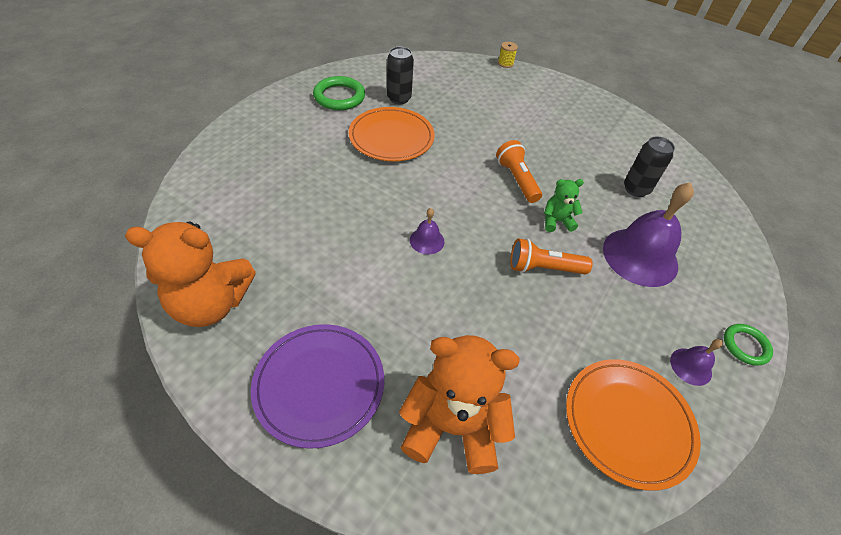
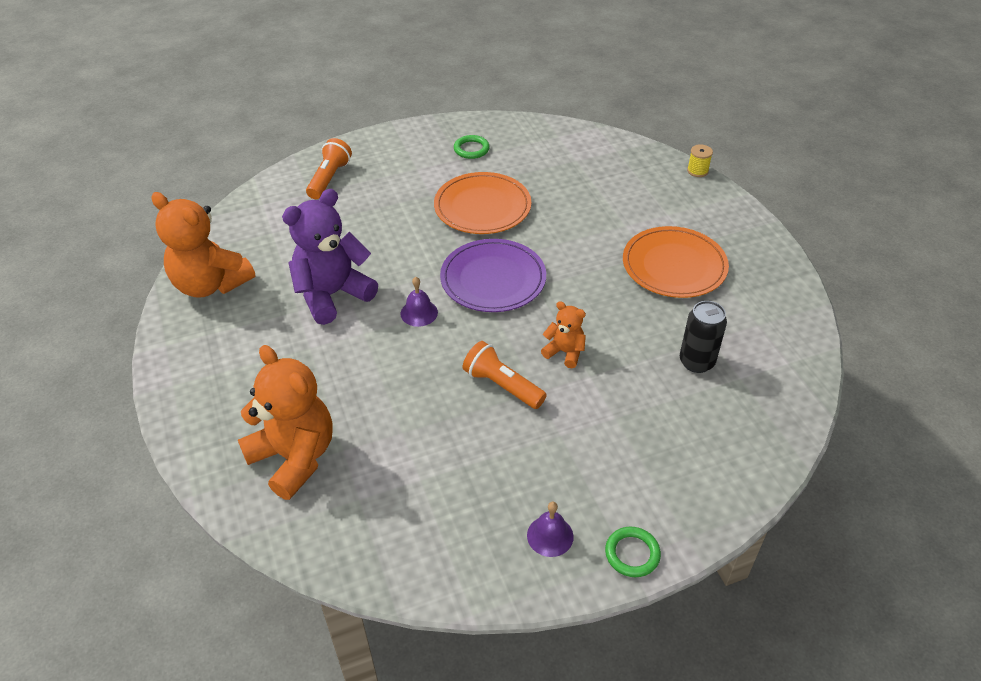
camera: 40 degrees right, 5 degrees down
(319, 385) = (231, 377): purple plate -> purple plate (493, 279)
(339, 97) = (471, 149): green ring -> green ring, size x0.61
(340, 259) = (332, 295): none -> purple teddy bear
(399, 98) = (530, 170): black can -> none
(517, 179) = (568, 296): orange flashlight -> orange flashlight (329, 178)
(556, 221) = (564, 352): green teddy bear -> orange teddy bear
(628, 422) = (436, 538): orange plate -> orange plate (674, 266)
(640, 256) = (617, 424): purple bell -> none

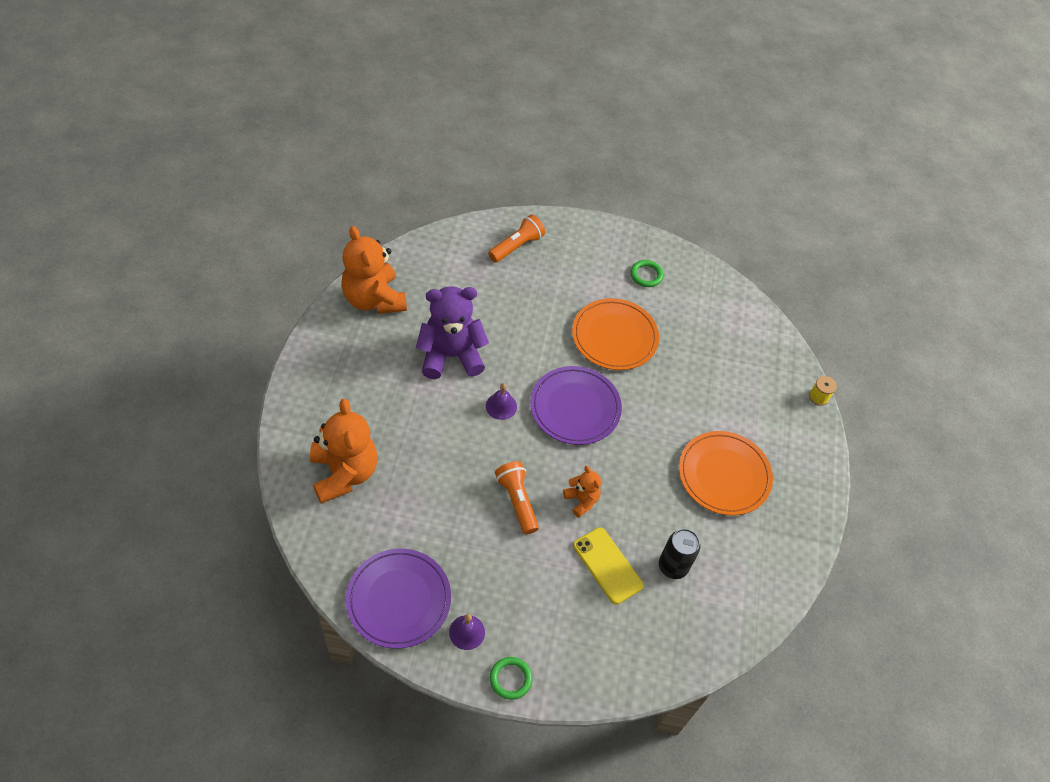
camera: 25 degrees right, 10 degrees up
(451, 547) = (399, 599): none -> purple plate
(637, 394) = (607, 565): none -> yellow phone

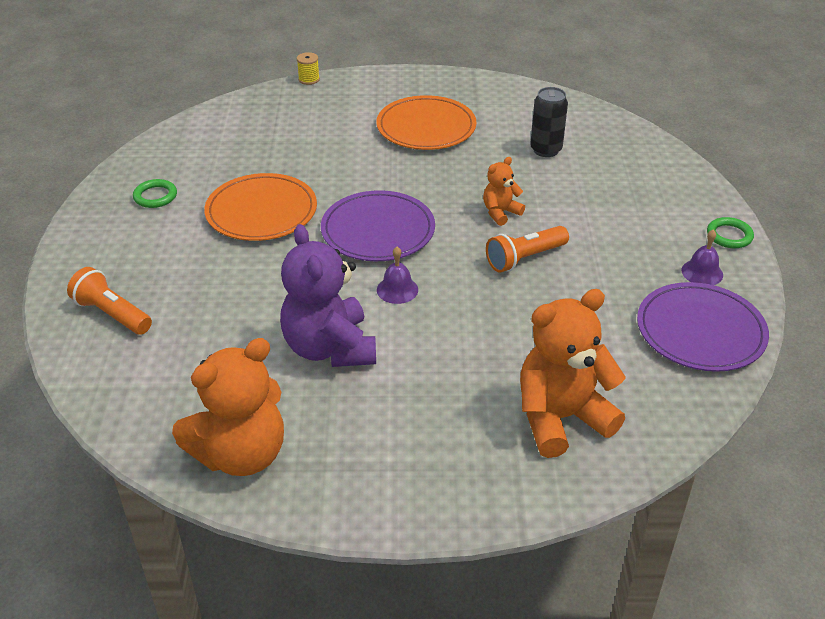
camera: 95 degrees left, 15 degrees down
(607, 565) = (568, 188): yellow phone -> none

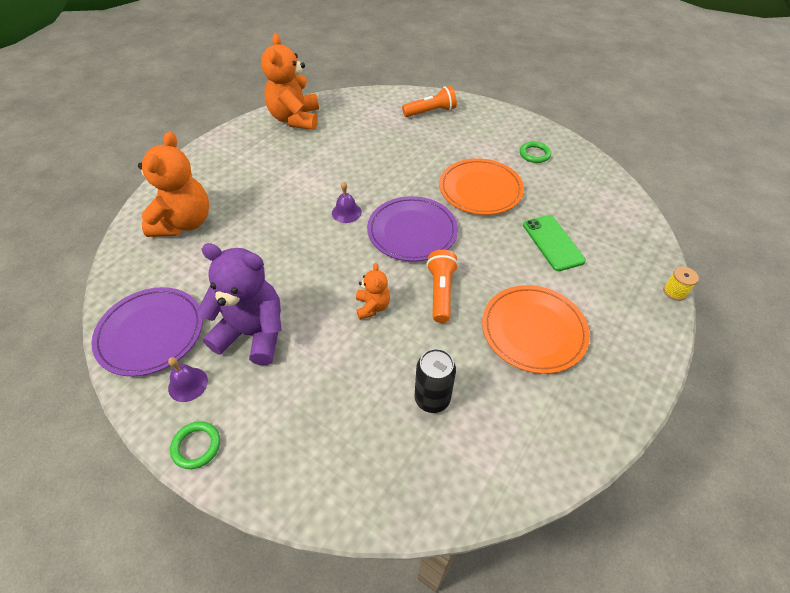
camera: 125 degrees right, 10 degrees up
(306, 145) = (553, 243): none -> green phone
(330, 348) = (328, 167): purple teddy bear -> purple teddy bear (253, 333)
(524, 258) = (312, 288): orange flashlight -> orange flashlight (441, 292)

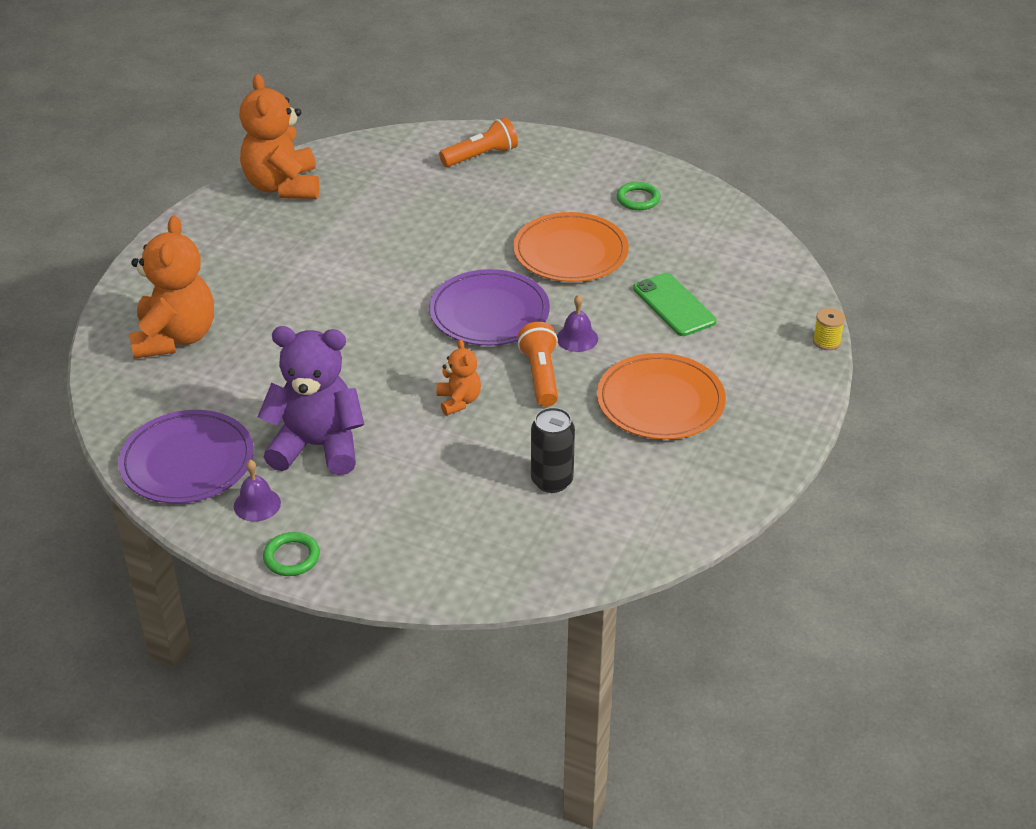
camera: 10 degrees left, 10 degrees down
(346, 212) = (395, 300): purple bell -> purple bell (577, 338)

